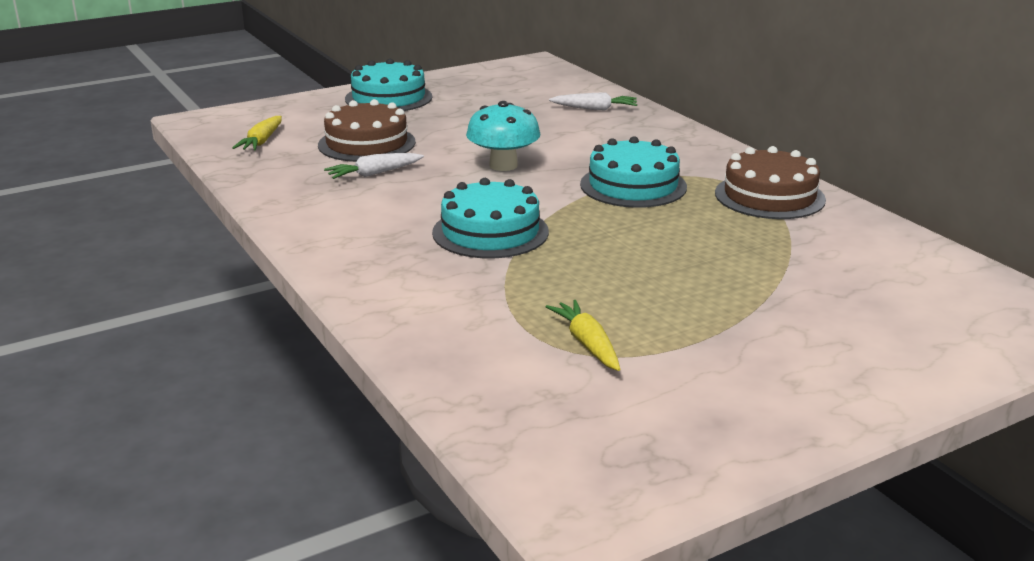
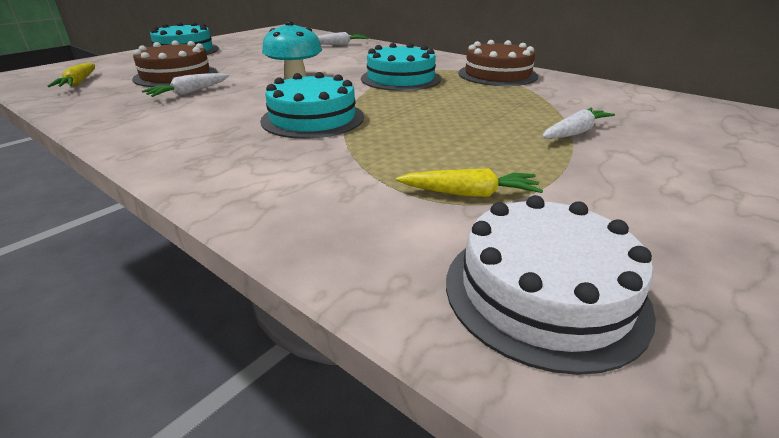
camera: 20 degrees left, 5 degrees up
(575, 428) = (544, 292): none -> white cake
(587, 344) = (470, 194): yellow carrot -> yellow carrot turned 135 degrees clockwise
(771, 298) = (575, 132): none -> white carrot

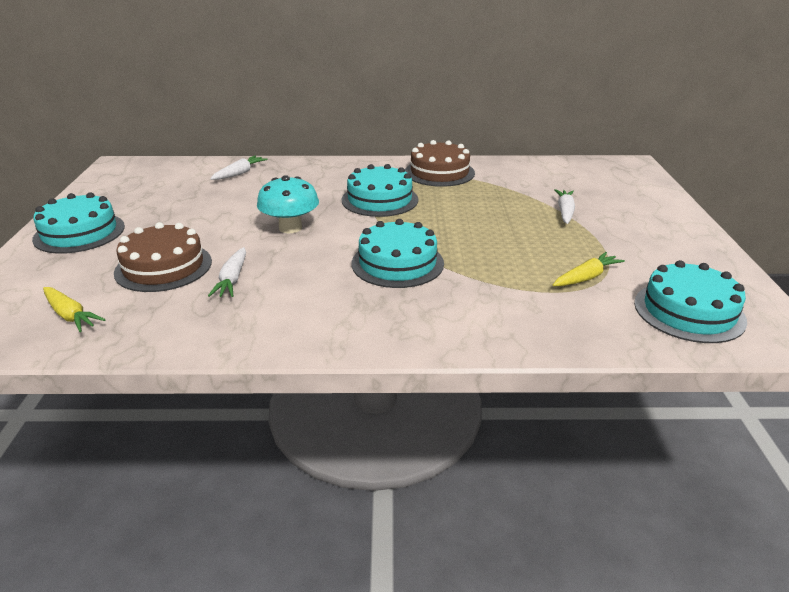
camera: 40 degrees left, 0 degrees up
(544, 292) = (689, 311): white cake -> turquoise cake

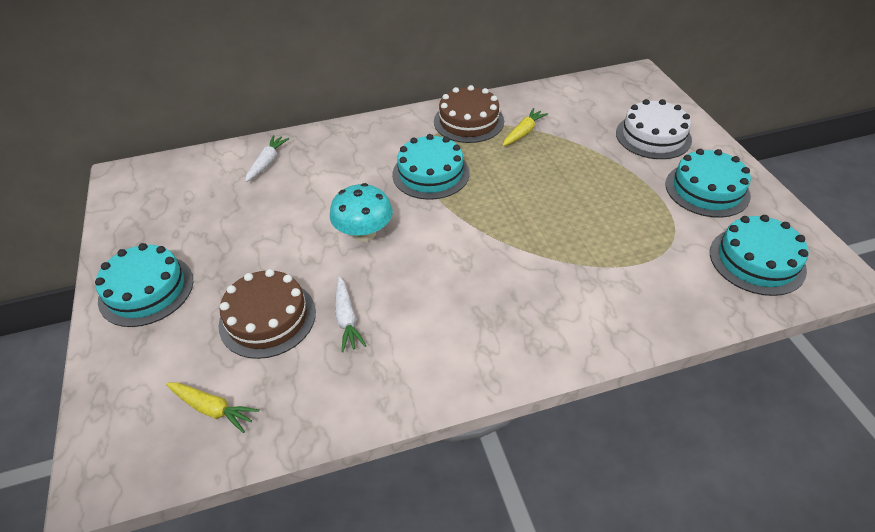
camera: 15 degrees left, 15 degrees up
(397, 263) = (491, 259): turquoise cake -> turquoise cake (707, 189)
(565, 211) = (607, 154): white carrot -> none
(586, 277) = (660, 238): yellow carrot -> yellow carrot (523, 132)
(622, 206) = (653, 136): none -> white cake

